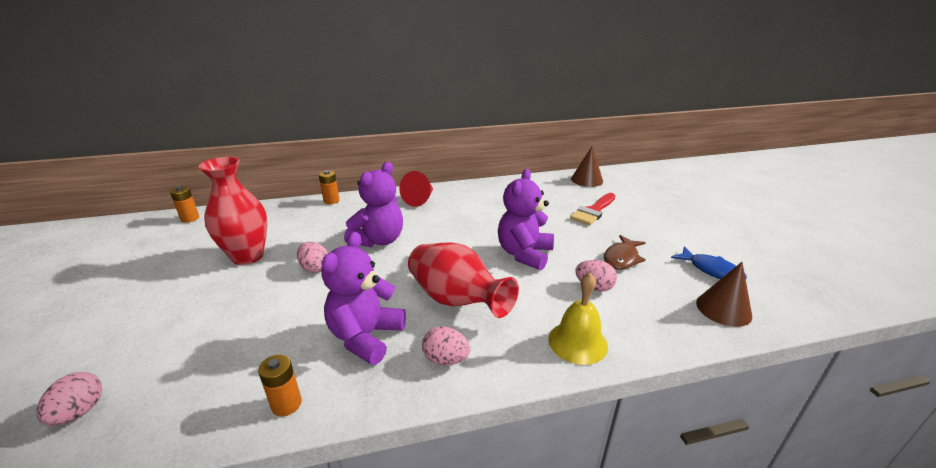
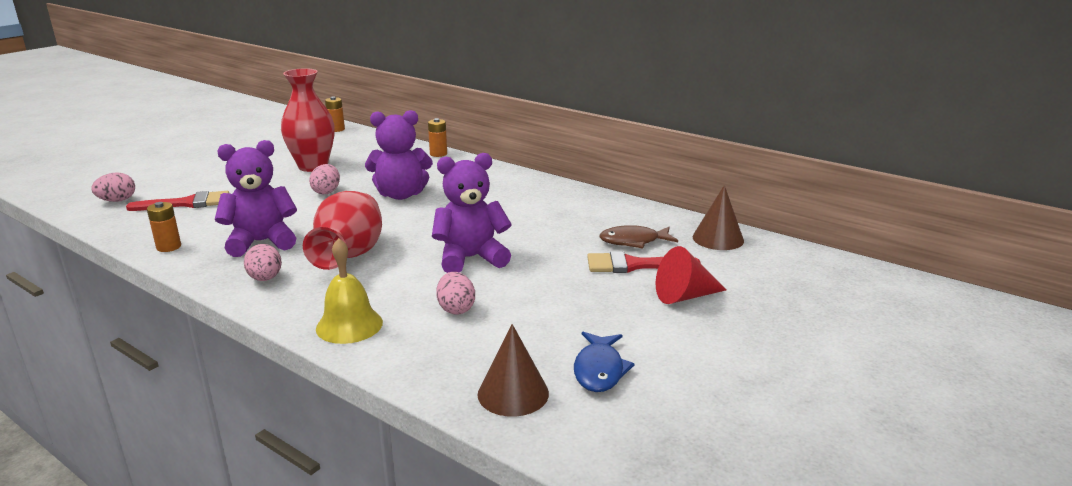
camera: 50 degrees right, 5 degrees down
(194, 356) = (188, 203): none -> red brush
(420, 199) = (502, 181): red cone -> red cone (684, 296)
(622, 258) = (541, 309): brown fish -> brown fish (633, 241)

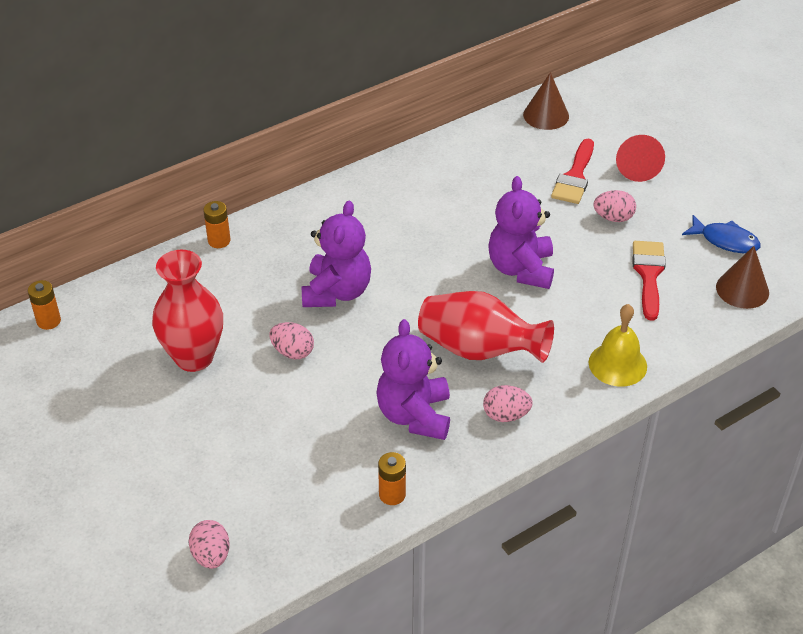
camera: 70 degrees left, 20 degrees up
(188, 203) = (261, 481): red brush -> red brush (648, 274)
(456, 309) = (612, 296): pink egg -> pink egg (613, 218)
(633, 241) = (530, 163): brown fish -> none

